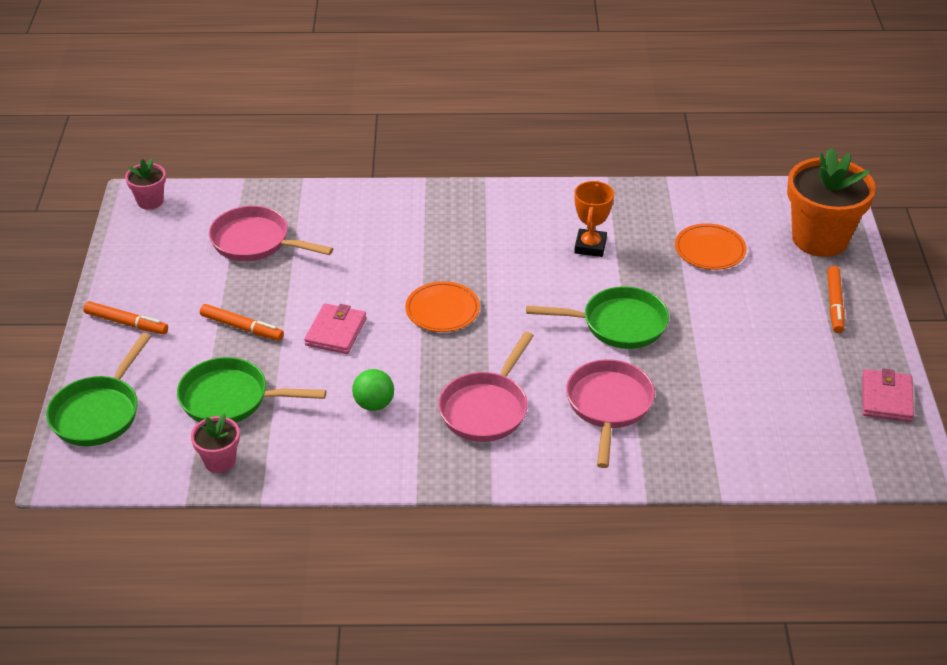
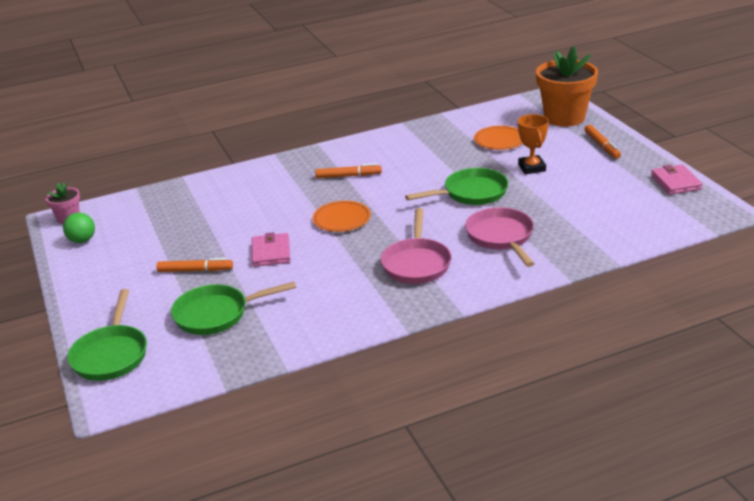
camera: 20 degrees left, 10 degrees down
(126, 323) = (98, 294): orange marker -> orange marker (348, 176)
(220, 461) = (235, 354): pink flower pot -> none
(255, 242) = (170, 220): pink pan -> none
(374, 404) = (331, 285): green ball -> green ball (82, 240)
(590, 246) = (419, 159): orange trophy -> orange trophy (531, 168)

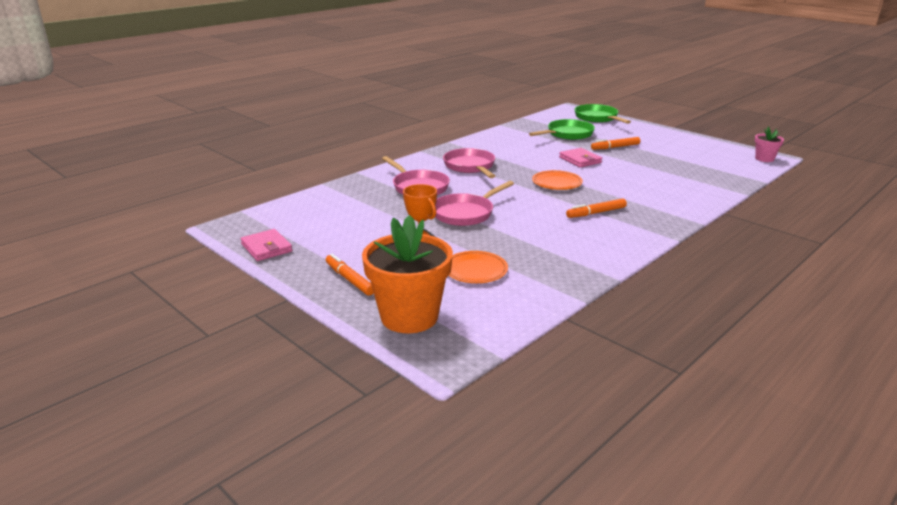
camera: 155 degrees right, 5 degrees down
(82, 240) = (723, 150): green ball -> none
(471, 193) = (466, 213): green pan -> pink pan

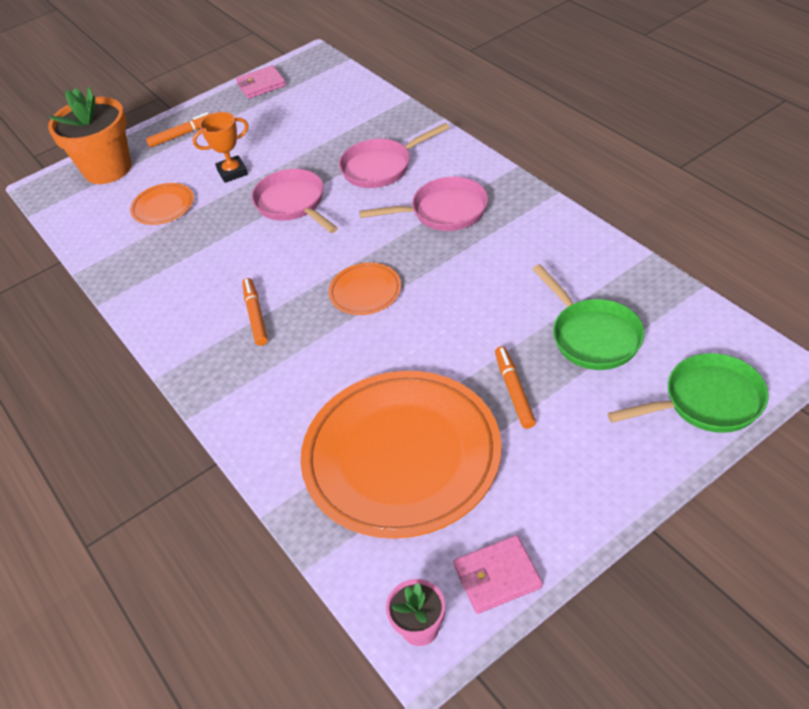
camera: 105 degrees right, 20 degrees up
(580, 160) = (454, 331): pink wallet -> pink wallet (497, 576)
(677, 167) = (401, 456): none -> orange plate

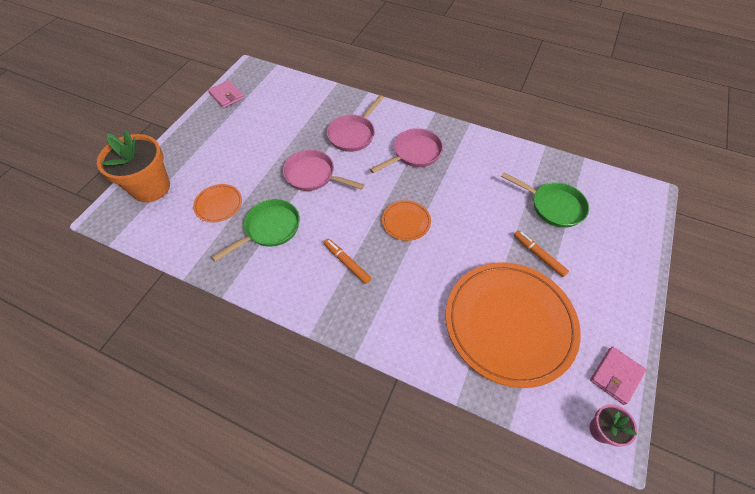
camera: 35 degrees left, 10 degrees up
(182, 134) = (193, 146): orange marker -> none
(232, 172) = (253, 164): orange trophy -> none
(261, 85) = (227, 96): pink wallet -> pink wallet turned 75 degrees counterclockwise
(707, 401) = (635, 224): green pan -> green pan (269, 229)

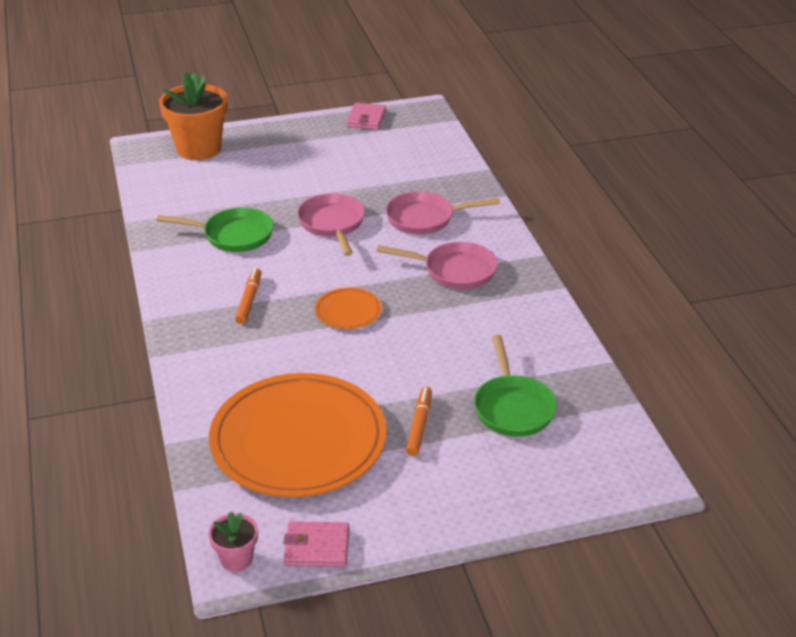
camera: 50 degrees right, 20 degrees down
(218, 204) = (226, 193): orange plate -> none

